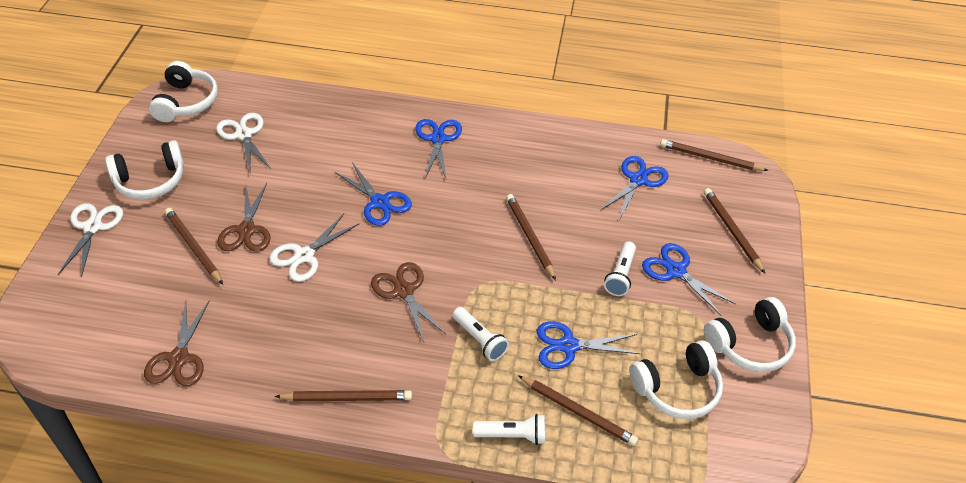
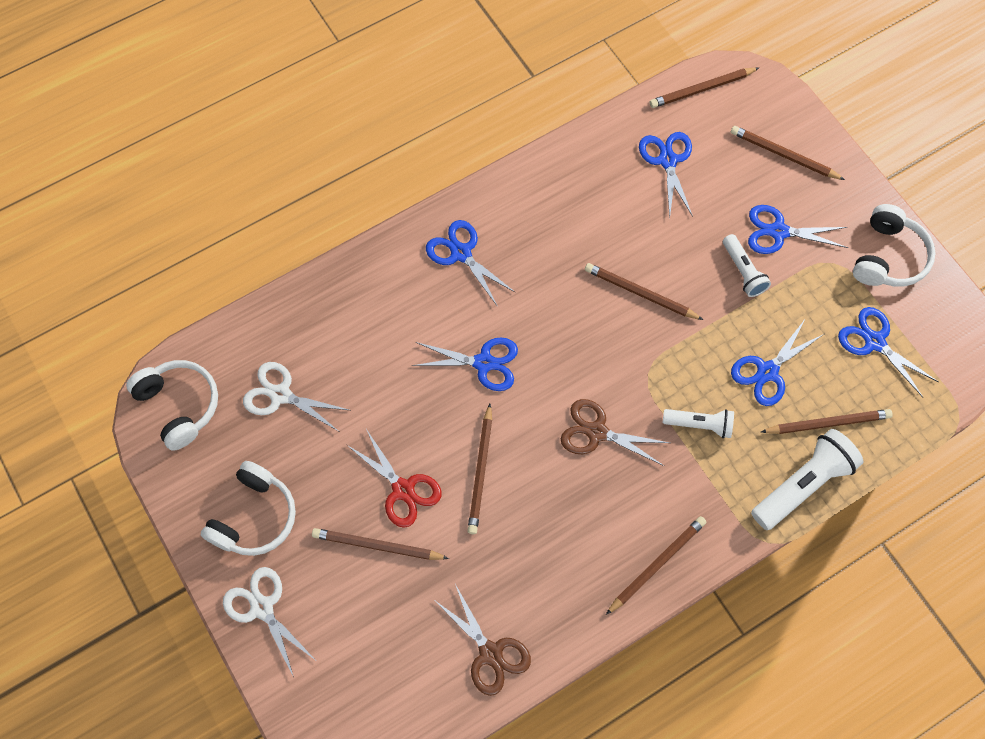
camera: 40 degrees left, 20 degrees up
(246, 230) = (403, 490): brown scissors -> red scissors
(304, 256) = (480, 471): white scissors -> brown pencil
(512, 435) = (803, 484): white flashlight -> white flashlight, size x1.67
(677, 389) = (874, 341): white headphones -> blue scissors

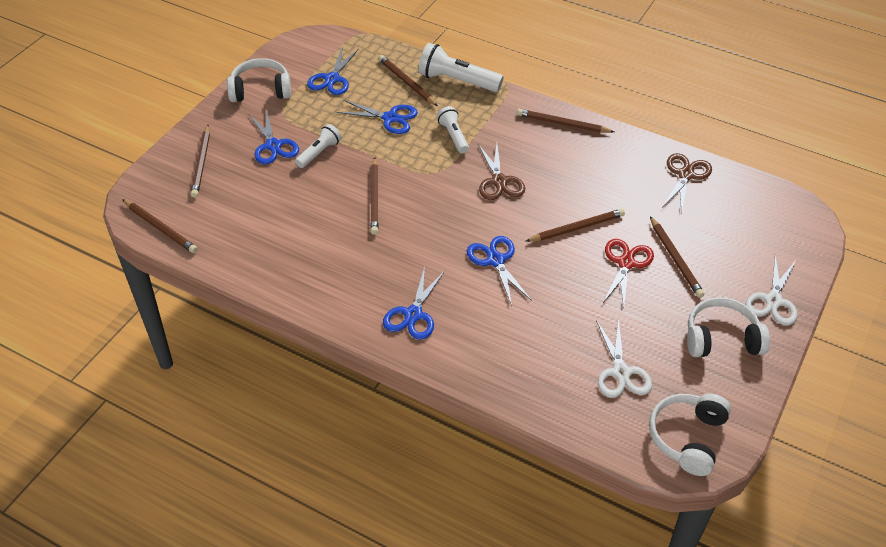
camera: 120 degrees left, 20 degrees down
(667, 160) = (244, 224): blue scissors -> none

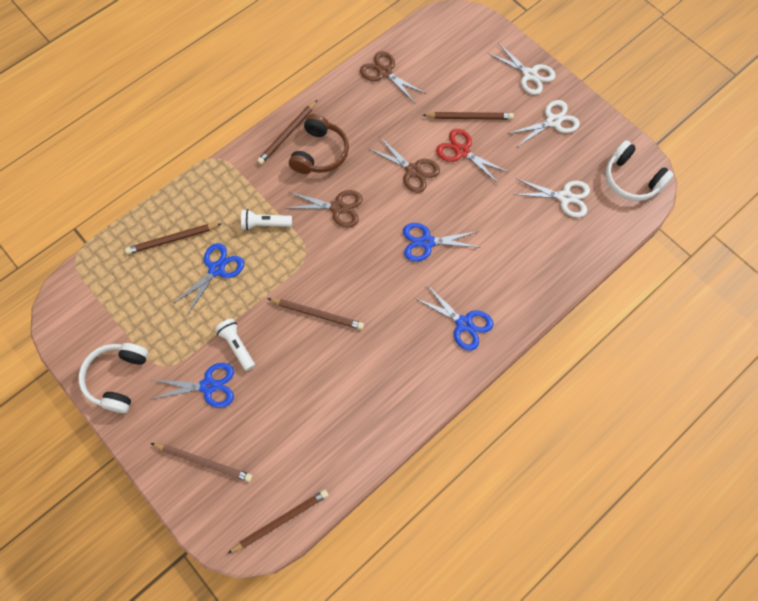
camera: 70 degrees left, 20 degrees up
(332, 79) = (134, 305): blue scissors -> none
(457, 81) = (191, 196): white flashlight -> none
(555, 152) = (320, 153): none -> brown headphones
(576, 228) = (413, 171): brown pencil -> brown scissors
(721, 338) = (553, 121): white headphones -> white scissors

